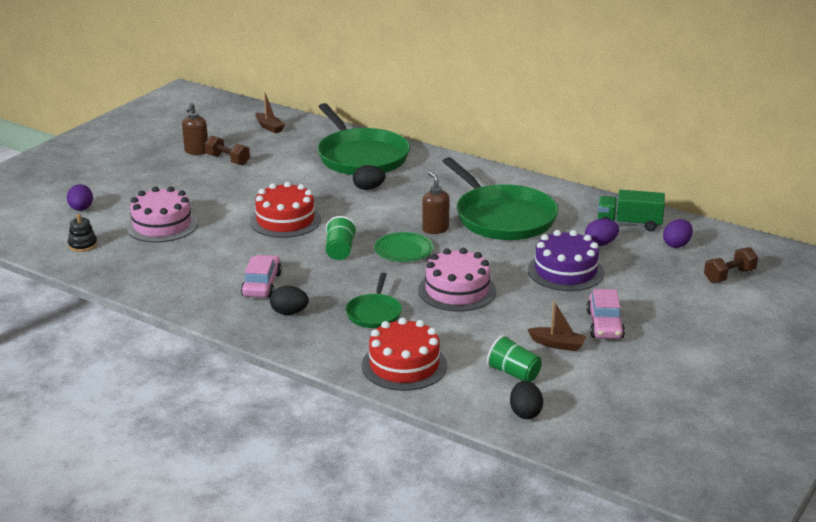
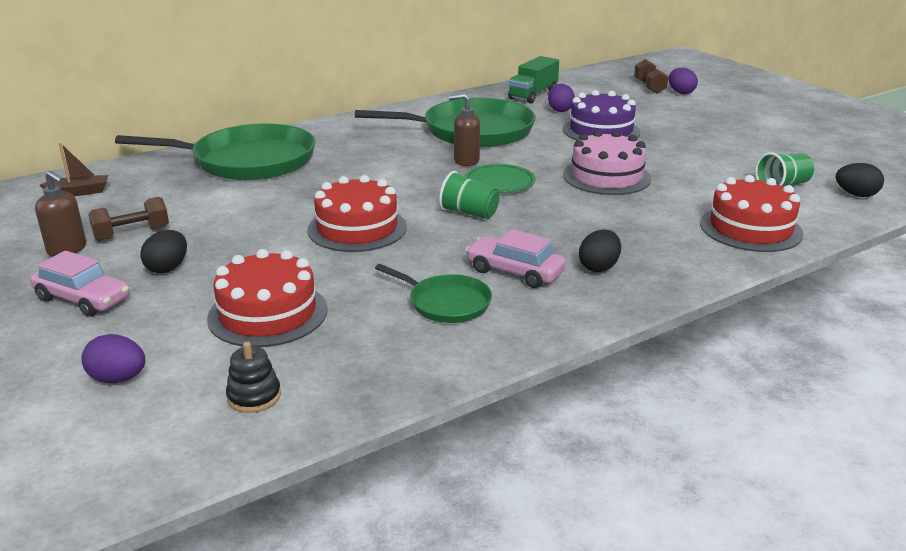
camera: 65 degrees left, 0 degrees up
(162, 225) = (268, 313): pink cake -> red cake
(368, 188) = (332, 172): black egg -> black egg (168, 268)
(374, 313) = (629, 222): green pan -> green pan (446, 303)
(557, 344) = (735, 159): brown boat -> none
(604, 325) = (707, 137): pink car -> pink car (83, 299)
(676, 245) = (584, 89): purple egg -> purple egg (681, 93)

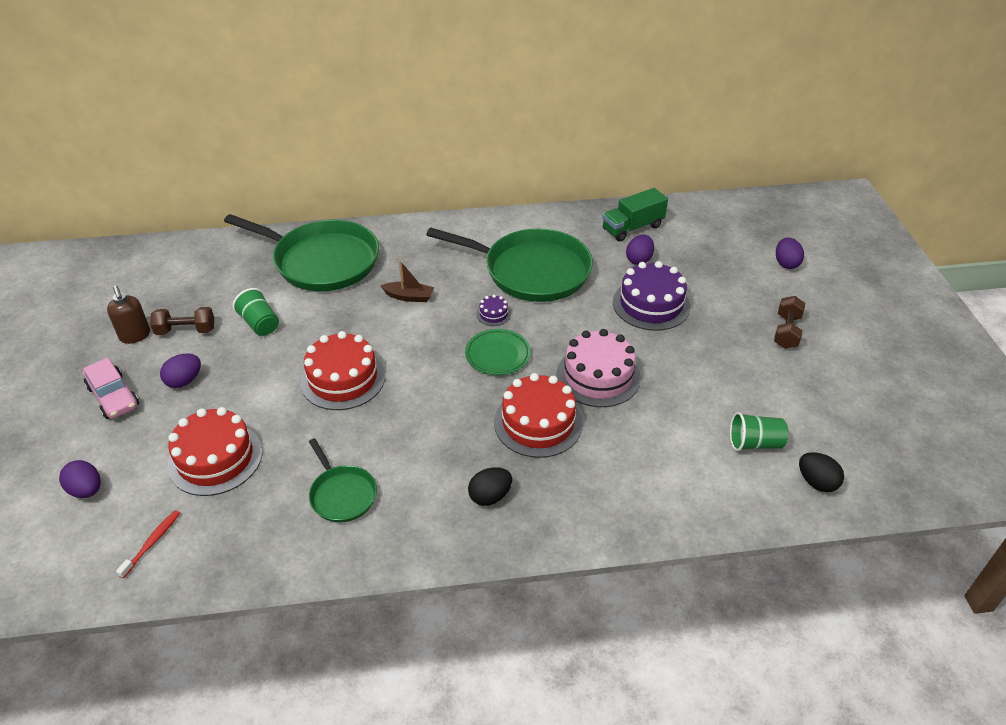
camera: 25 degrees right, 15 degrees up
(79, 192) = (181, 266): brown boat -> brown boat (409, 297)
(168, 268) = (184, 381): black egg -> purple egg
(254, 396) = (152, 543): black stacking toy -> red toothbrush
(466, 161) = (493, 314): brown soap dispenser -> purple cake
(469, 213) = (442, 388): green cup -> green cup (260, 324)
(515, 272) = (420, 477): pink car -> none
(649, 87) = (761, 245): brown dumbbell -> brown dumbbell (786, 331)
(750, 228) = (666, 494): red cake -> red cake (538, 423)

